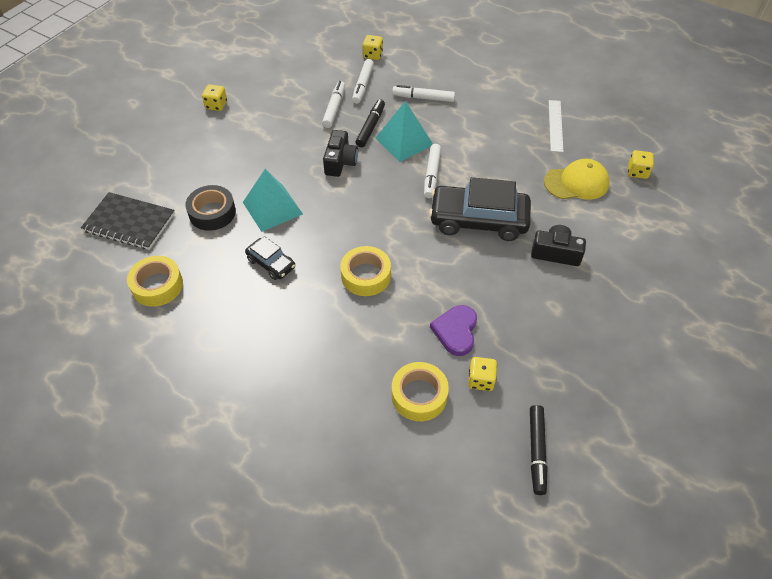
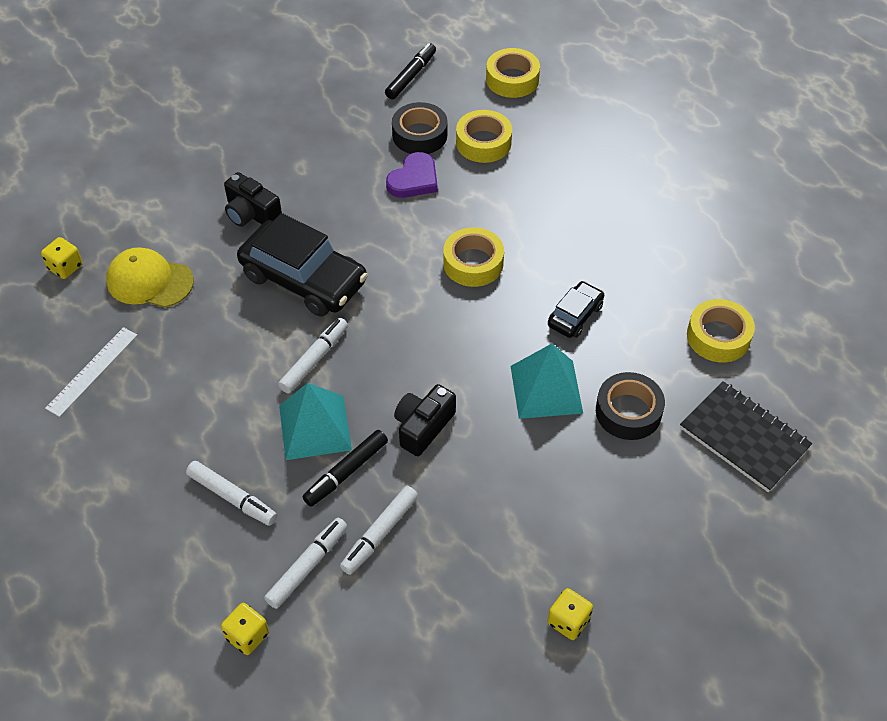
camera: 155 degrees left, 0 degrees up
(271, 263) = (575, 315): black car -> black car turned 60 degrees clockwise
(434, 493) = (512, 79): none -> yellow tape
(481, 380) = (419, 135): yellow dice -> black tape

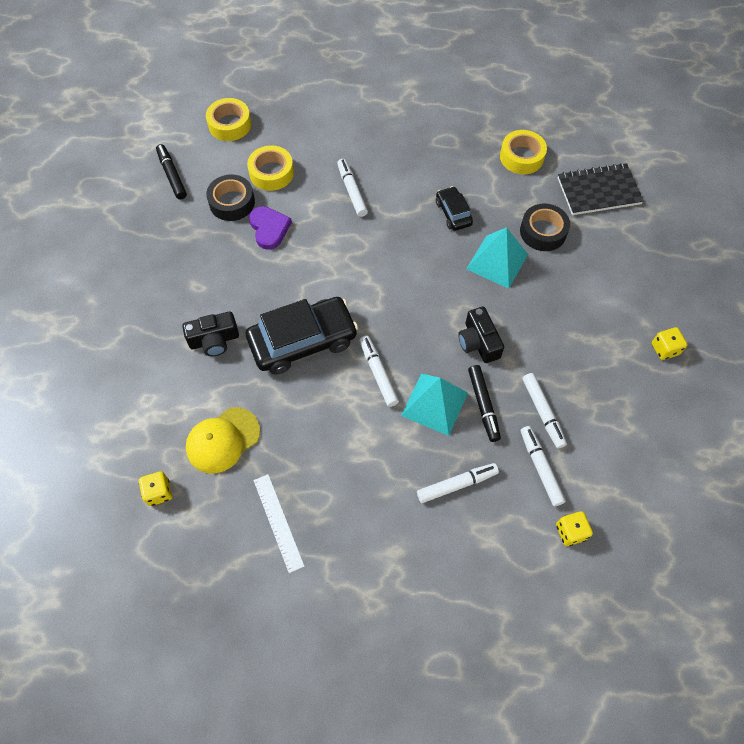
camera: 55 degrees left, 10 degrees up
(473, 263) = (369, 239): yellow tape -> none
(522, 216) = (352, 191): none -> white marker

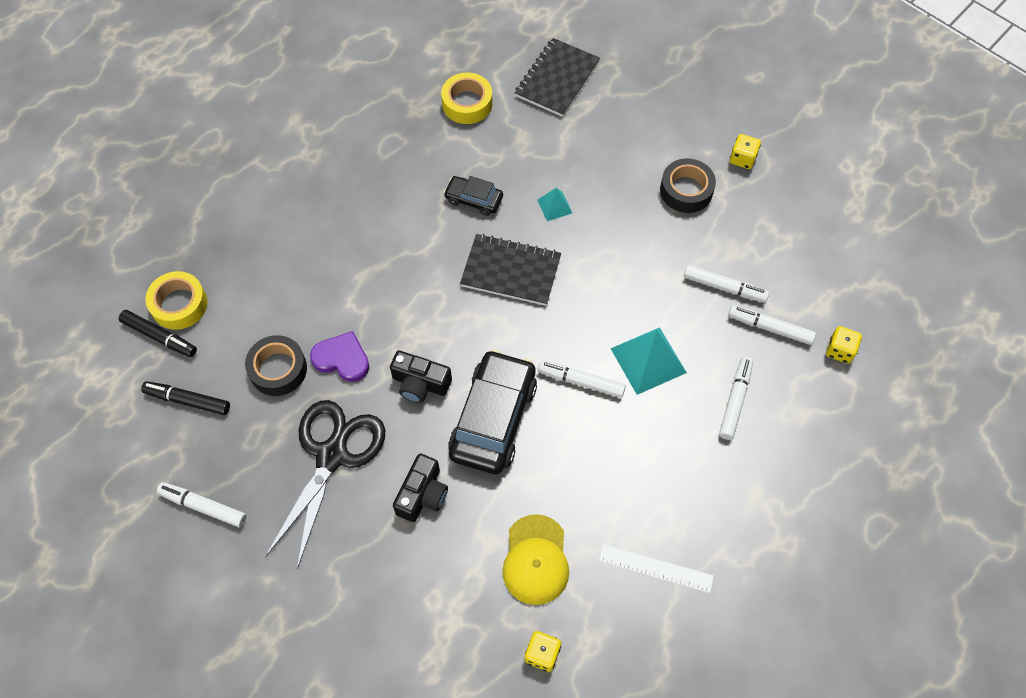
camera: 50 degrees left, 0 degrees up
(199, 272) = (332, 455): none -> black scissors
(271, 173) = (278, 310): yellow tape -> none
(352, 191) = (369, 259): white marker -> white marker (203, 506)
(421, 272) = (511, 271): none -> black notebook
(478, 342) = (619, 282): black camera -> black camera (420, 383)
(483, 405) = (681, 325): black marker -> black marker (159, 337)
(497, 261) = (554, 206): turquoise pyramid -> turquoise pyramid, size x0.52
(543, 232) = (558, 150): black tape -> black tape (686, 190)

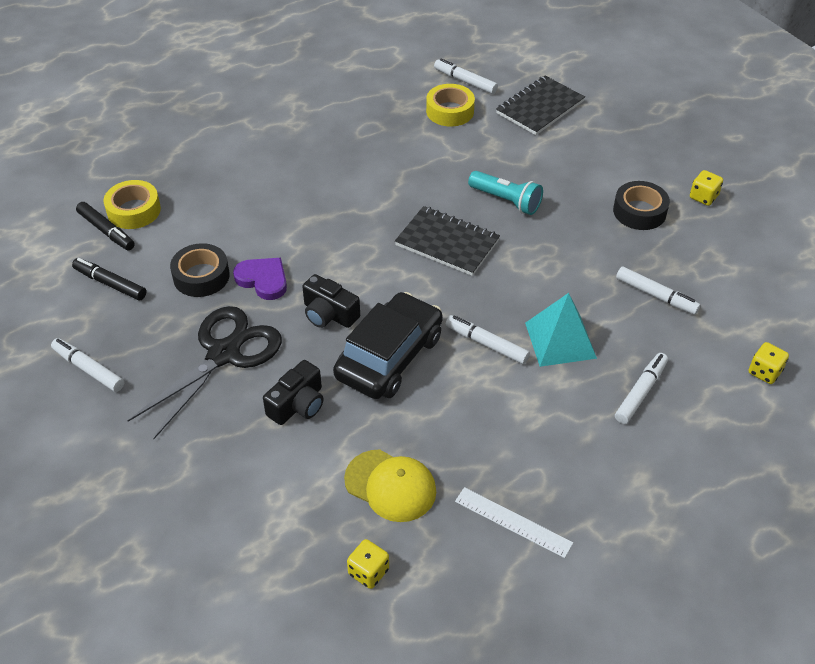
camera: 15 degrees right, 15 degrees down
(474, 199) = (431, 182): black car -> none
(536, 560) = (390, 486): yellow cap -> yellow cap turned 75 degrees counterclockwise
(554, 206) = (506, 201): turquoise pyramid -> turquoise flashlight
(770, 328) = (694, 338): white marker -> white marker (465, 81)

